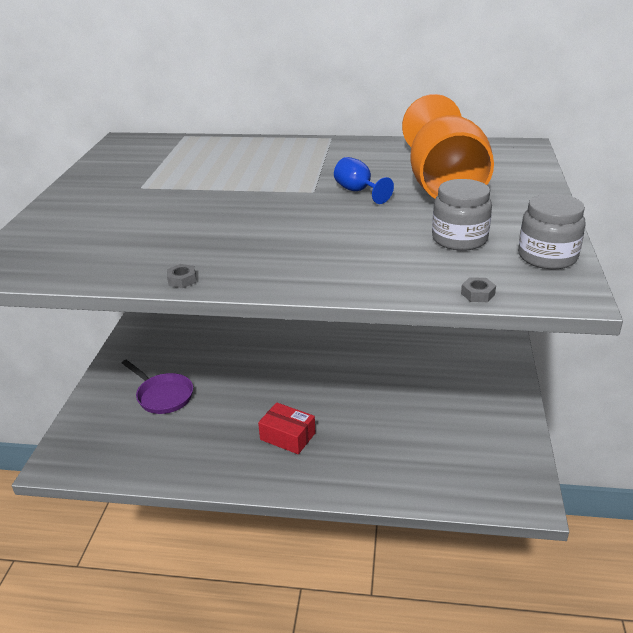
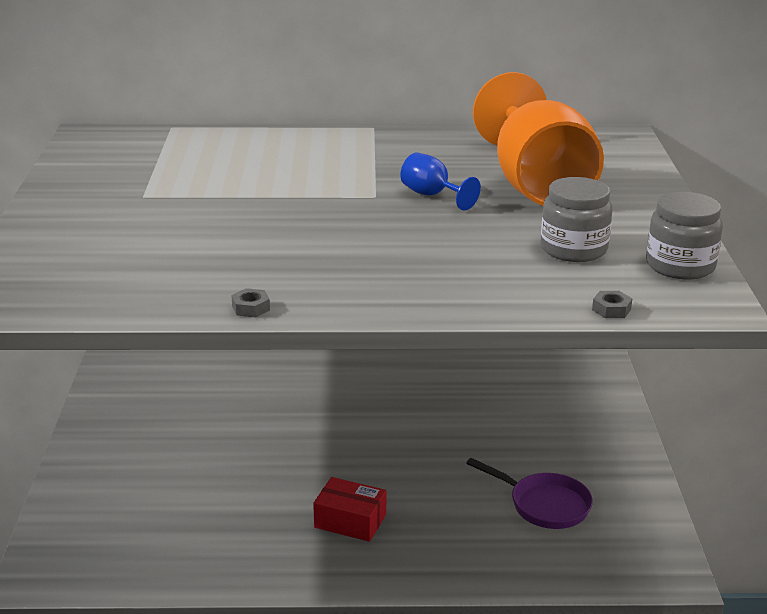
camera: 10 degrees left, 5 degrees down
(163, 396) = (164, 482): purple pan -> purple pan (544, 505)

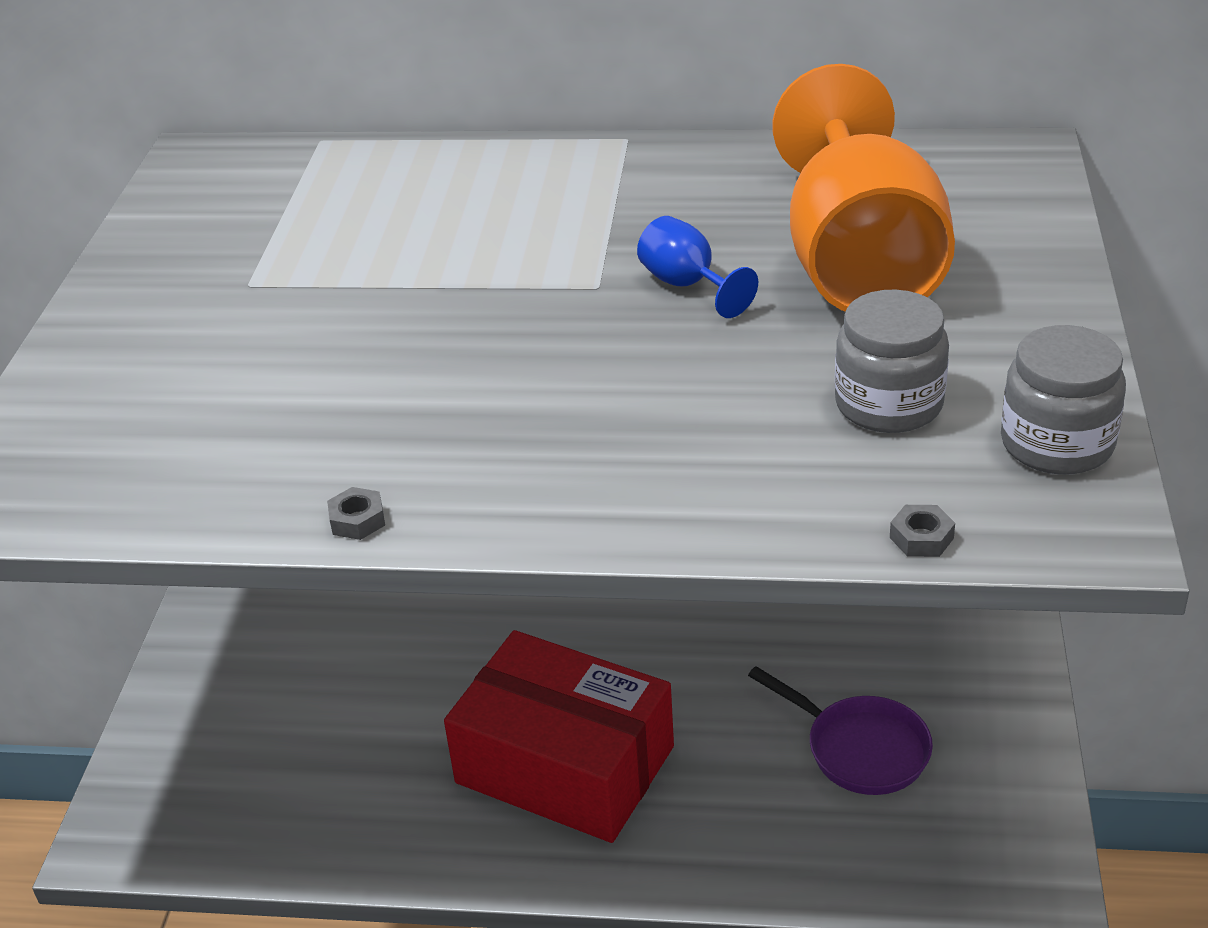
camera: 10 degrees right, 10 degrees up
(350, 521) = (564, 765): red box -> red box, size x2.01

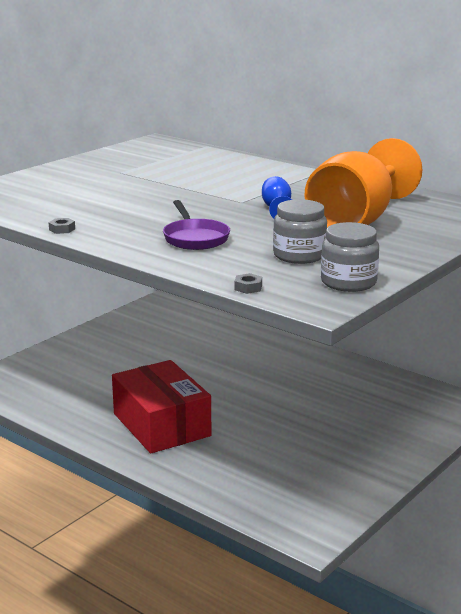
camera: 30 degrees right, 15 degrees down
(860, 749) = (289, 467): purple pan -> purple pan (195, 238)

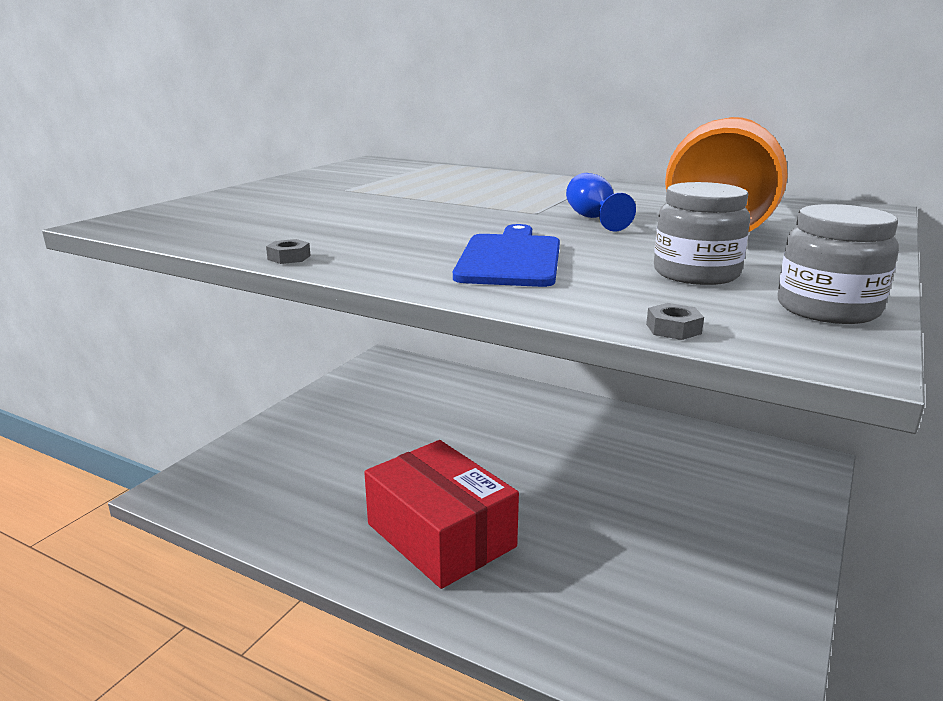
camera: 10 degrees left, 0 degrees up
(195, 238) = (510, 259): purple pan -> blue cutting board

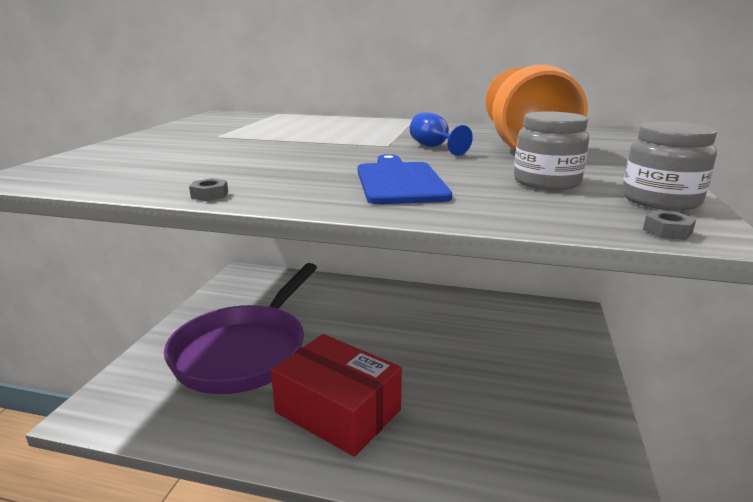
camera: 15 degrees left, 0 degrees up
(357, 451) = (245, 351): none -> purple pan
(673, 329) = (574, 226): grey nut -> grey nut (667, 231)

